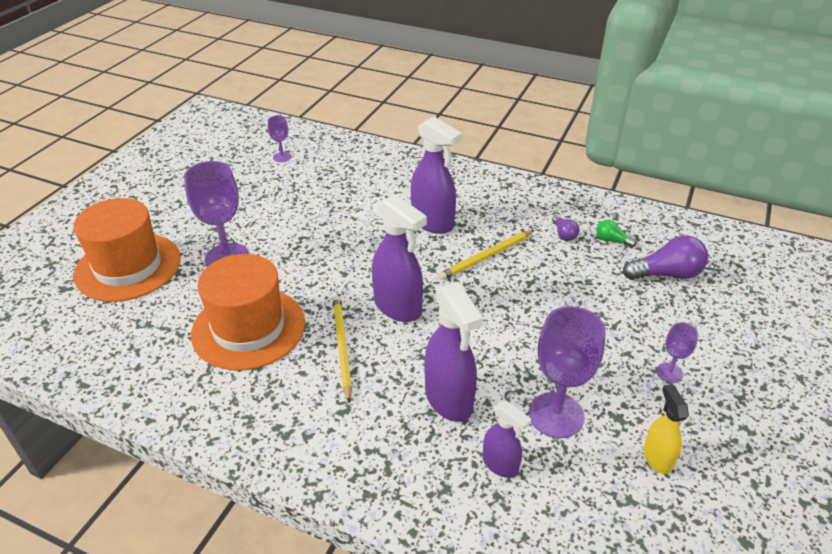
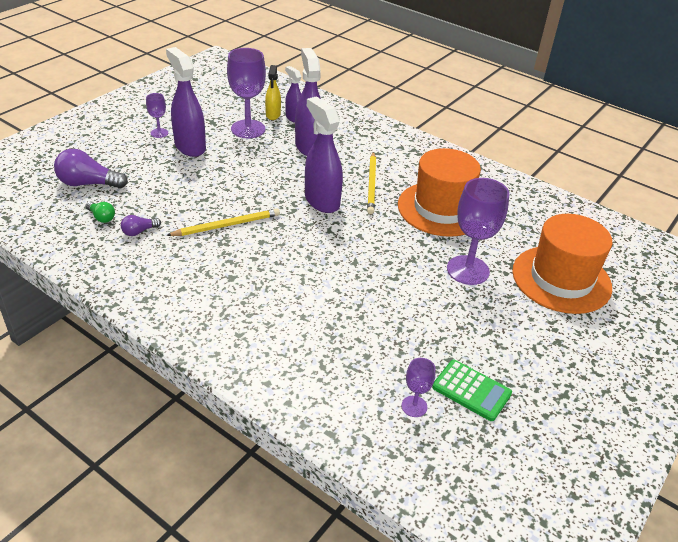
camera: 170 degrees left, 0 degrees up
(239, 171) = (471, 390): none -> green calculator
(432, 222) = (257, 268): purple spray bottle -> purple spray bottle (190, 147)
(564, 234) = (139, 231): purple light bulb -> purple light bulb turned 120 degrees counterclockwise
(657, 458) = (207, 106): yellow spray bottle -> yellow spray bottle (273, 115)

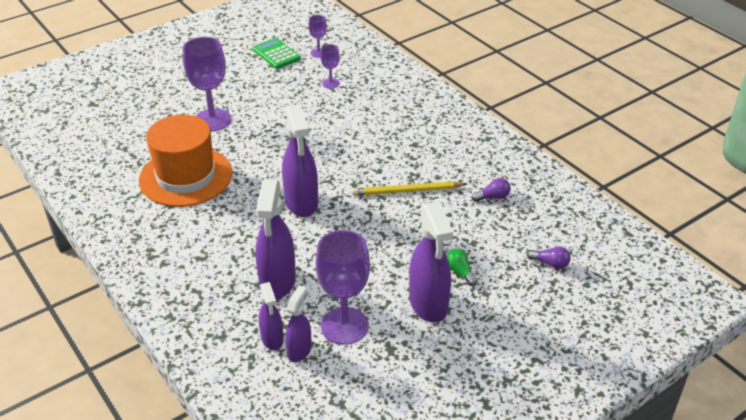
camera: 160 degrees left, 0 degrees up
(88, 184) = (550, 263): purple light bulb -> purple light bulb, size x0.53
(101, 217) = (531, 218): green light bulb -> green light bulb (460, 272)
(159, 133) = (466, 337): purple goblet -> purple goblet (330, 83)
(273, 115) = (299, 350): yellow spray bottle -> purple spray bottle
(371, 184) = (236, 215): yellow pencil -> none
(561, 279) = (142, 103): orange hat -> none

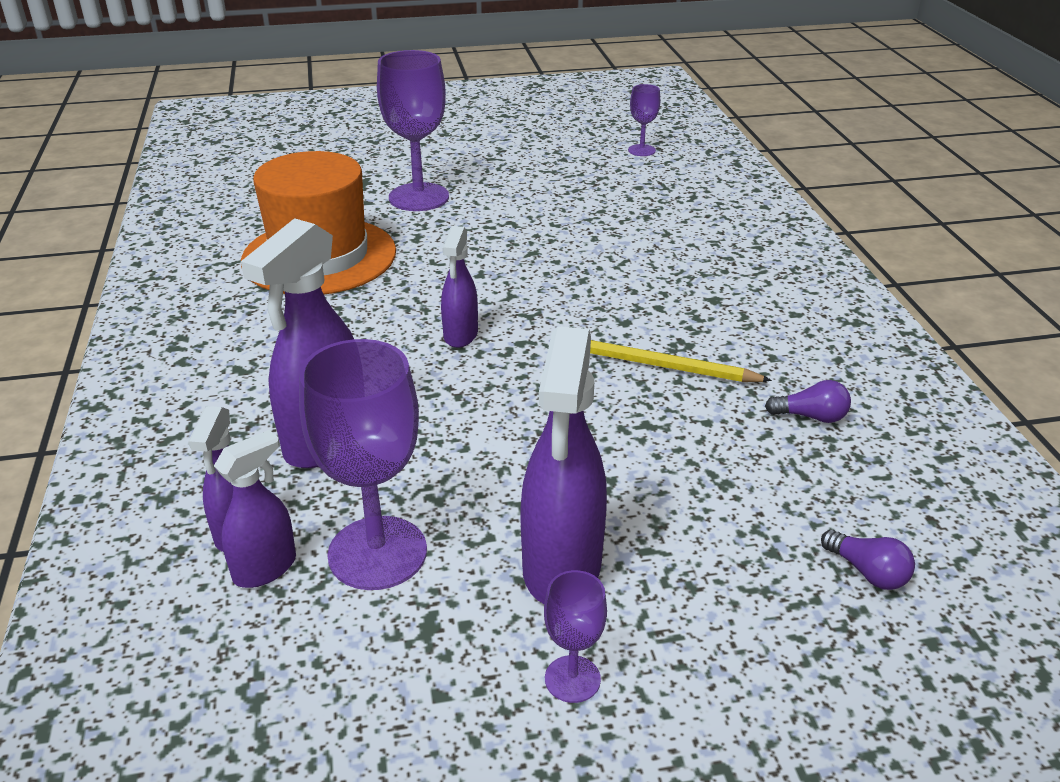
camera: 25 degrees right, 5 degrees down
(276, 54) = (577, 140): green calculator -> none
(301, 203) = (460, 335): purple spray bottle -> purple spray bottle, size x0.57
(330, 83) = (632, 190): purple goblet -> purple goblet (572, 679)
(460, 272) = (663, 528): green light bulb -> none

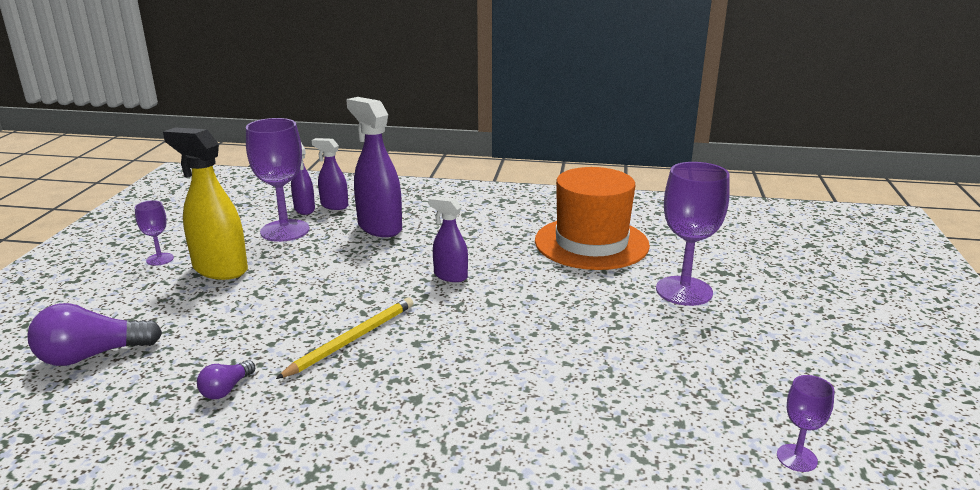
camera: 110 degrees right, 10 degrees down
(561, 567) = (220, 269): purple spray bottle -> yellow spray bottle
(867, 572) = (92, 356): purple light bulb -> purple light bulb, size x1.88

